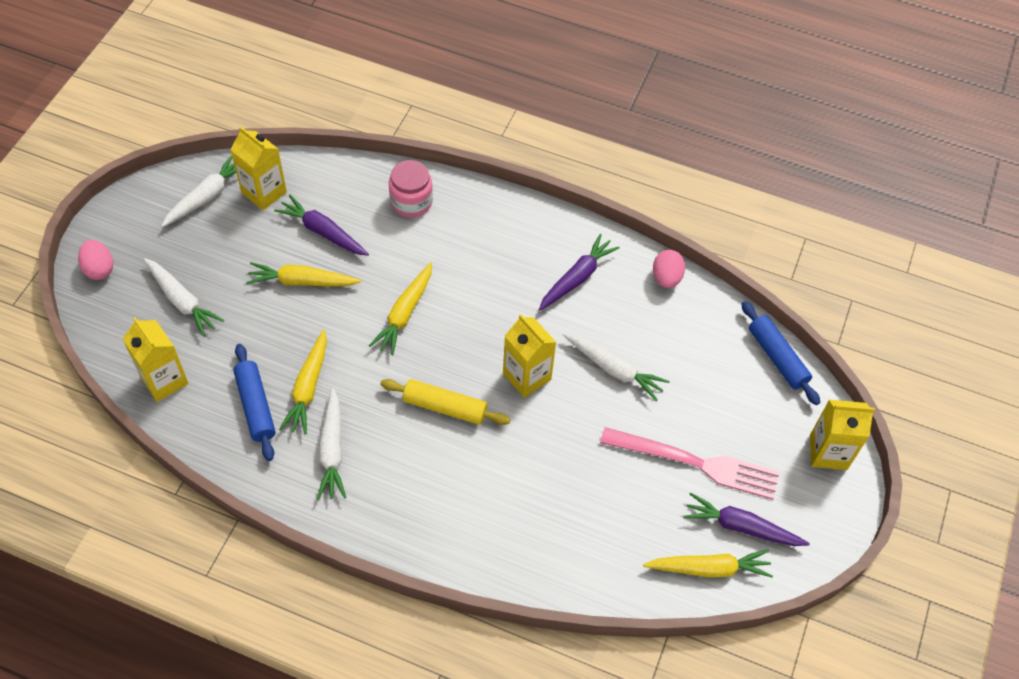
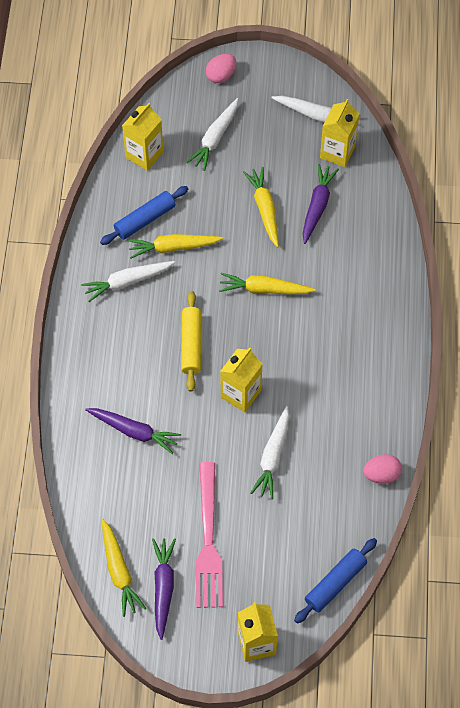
camera: 75 degrees right, 5 degrees up
(411, 202) = (375, 257): pink jar -> none
(577, 278) = (351, 404): purple carrot -> purple carrot (134, 431)

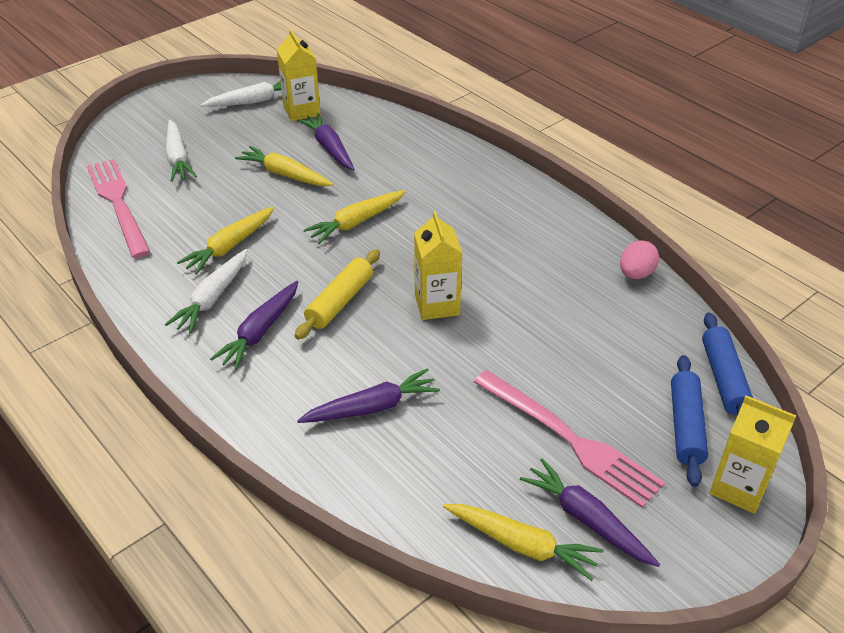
camera: 45 degrees left, 20 degrees down
(128, 329) = (260, 332): none -> purple carrot
(144, 155) = (118, 203): yellow carton -> pink fork
(145, 220) = (175, 245): blue rolling pin -> blue rolling pin (686, 426)
(191, 344) = (340, 301): yellow rolling pin -> yellow rolling pin turned 75 degrees clockwise
(221, 75) = (134, 121): pink egg -> none
(273, 456) = (531, 328): white carrot -> none

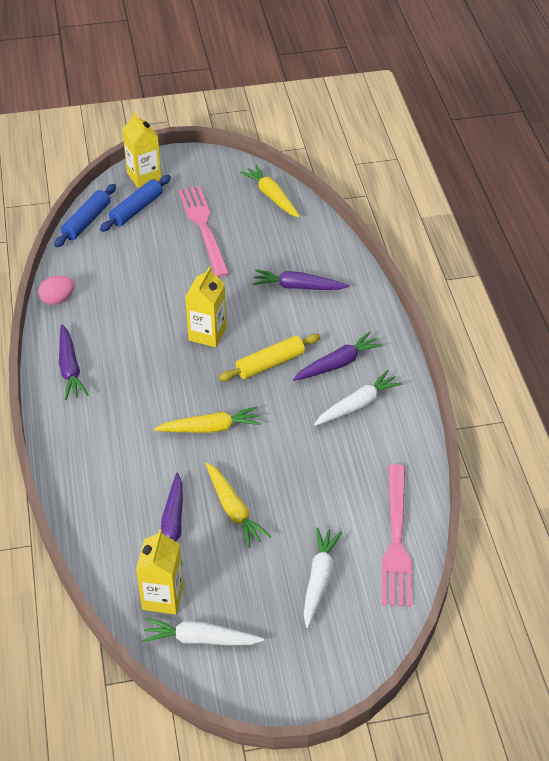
camera: 150 degrees left, 5 degrees up
(229, 246) = (322, 448): yellow carrot -> none
(587, 519) = (231, 193): purple carrot -> purple carrot (70, 368)

